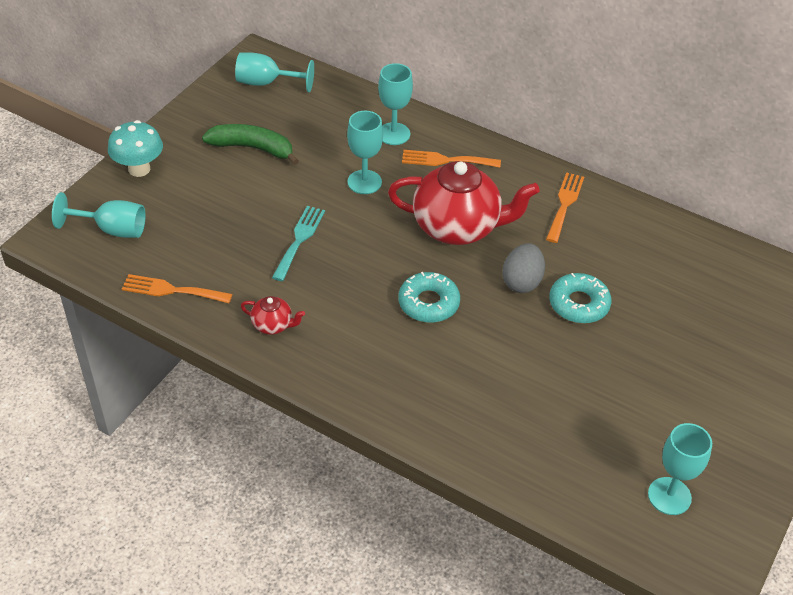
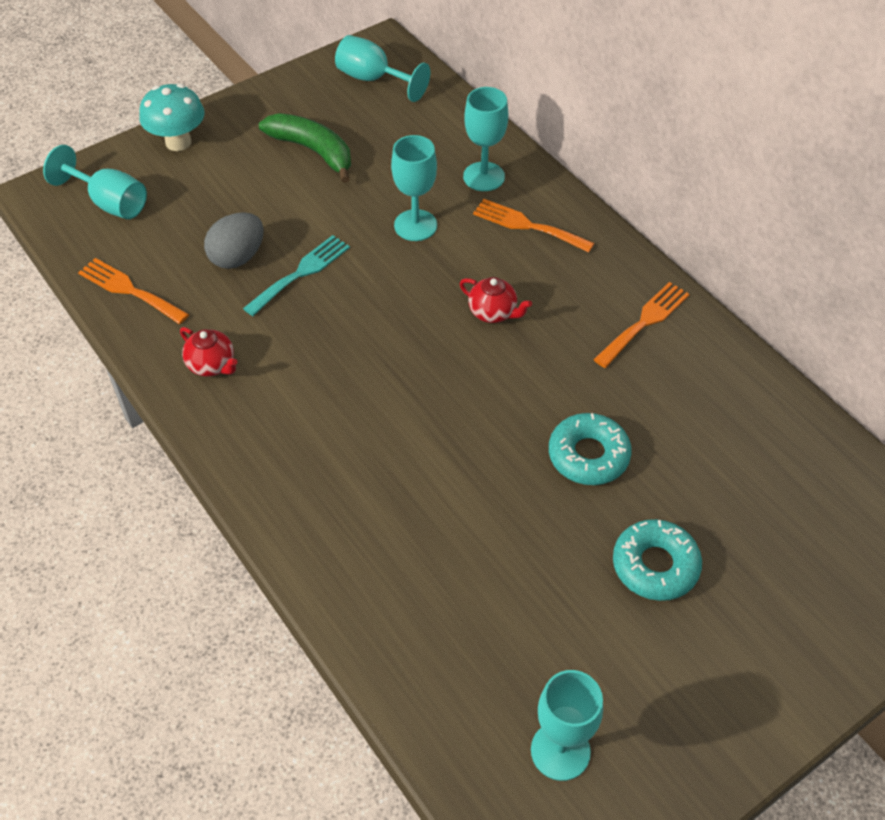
camera: 25 degrees right, 5 degrees up
(428, 303) = (404, 395): turquoise donut -> turquoise donut (655, 565)
(457, 228) = (493, 312): red teapot -> red teapot, size x0.43
(522, 282) = (532, 404): grey egg -> grey egg (237, 257)

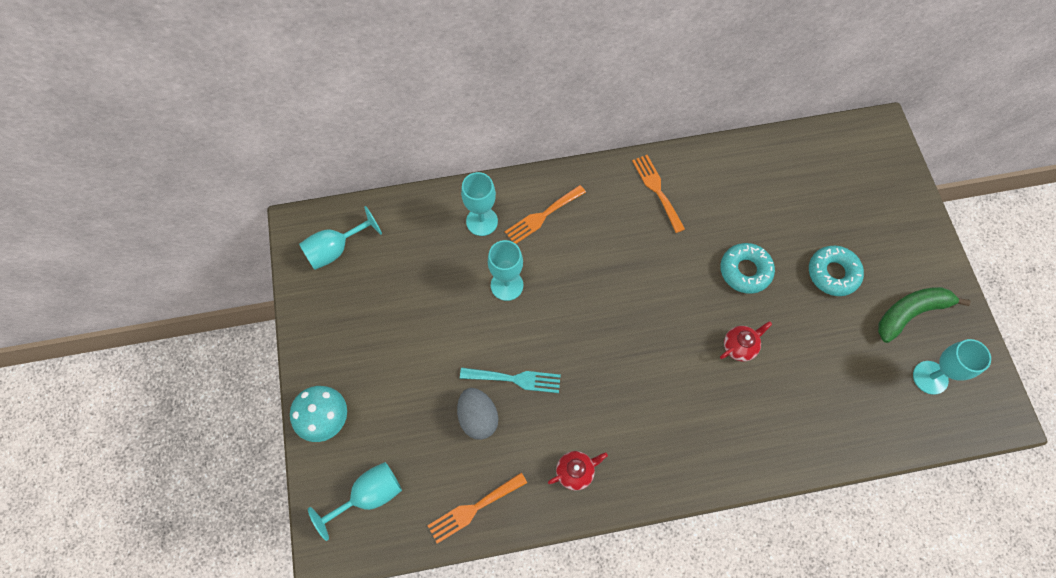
camera: 65 degrees left, 15 degrees up
(301, 273) = (515, 379): turquoise fork -> turquoise fork turned 120 degrees clockwise
(313, 151) = (392, 323): green banana -> green banana (910, 313)
(493, 312) = (610, 272): red teapot -> red teapot (739, 346)

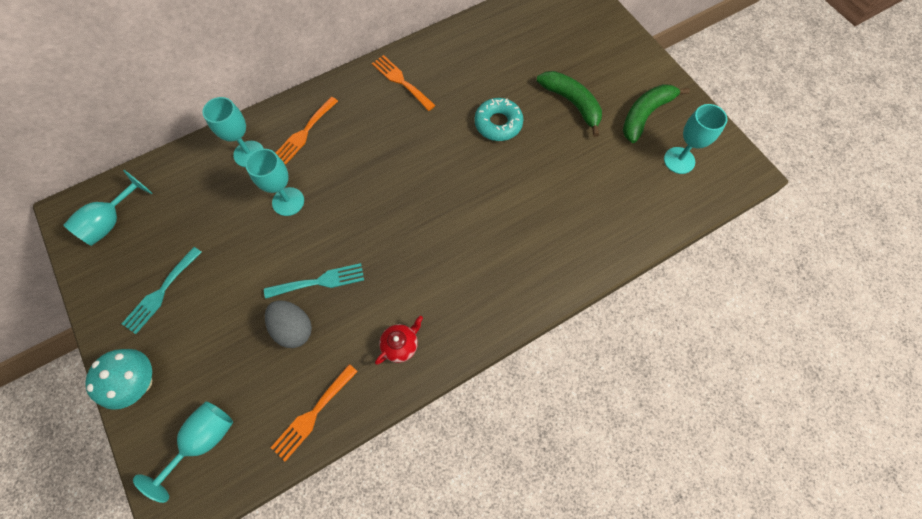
camera: 20 degrees left, 0 degrees up
(364, 338) = (161, 293): none -> turquoise fork
(739, 346) = (514, 187): red teapot -> none
(833, 273) = (572, 103): turquoise donut -> green banana

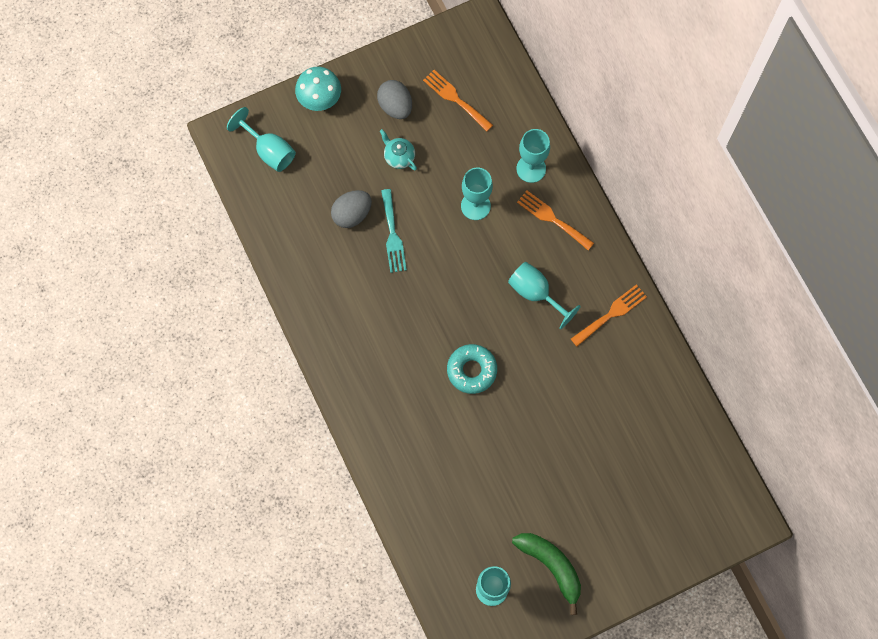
camera: 95 degrees right, 5 degrees up
(111, 222) = (468, 58): turquoise goblet -> turquoise goblet (535, 293)
(161, 293) = (395, 106): turquoise fork -> grey egg
(225, 283) = (399, 157): none -> turquoise teapot
(312, 415) = (278, 231): orange fork -> orange fork (455, 99)
(401, 345) = (327, 301): red teapot -> none
(498, 123) = (550, 409): turquoise donut -> turquoise donut (471, 370)
(572, 103) = (571, 489): green banana -> none

